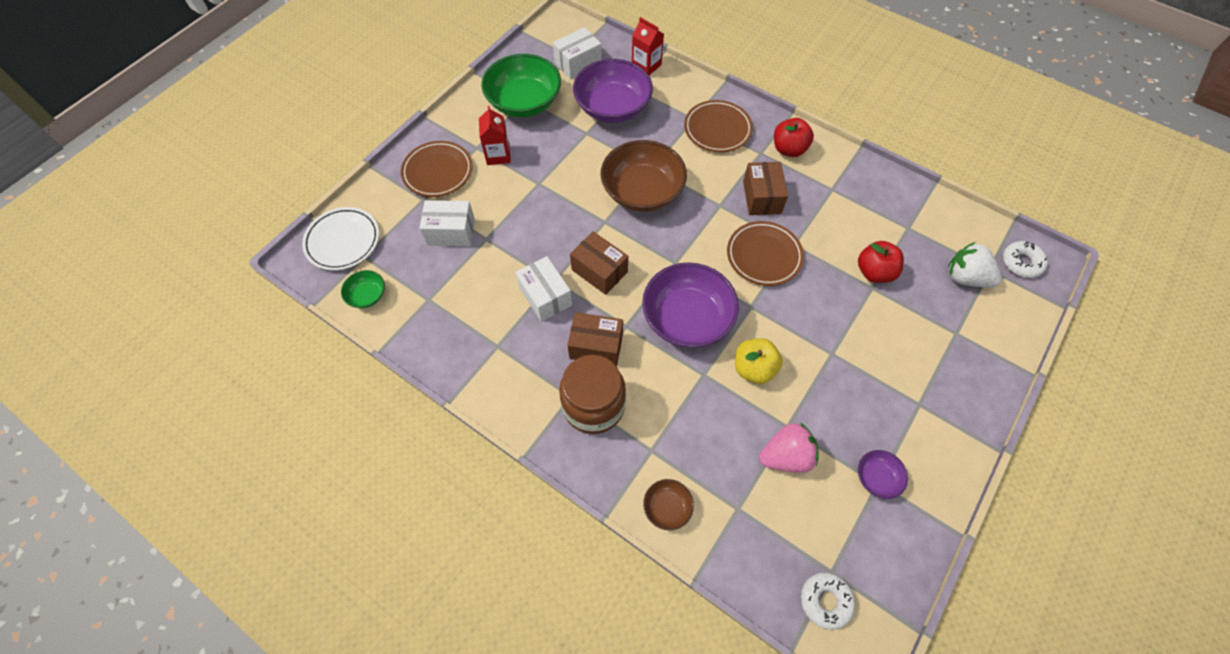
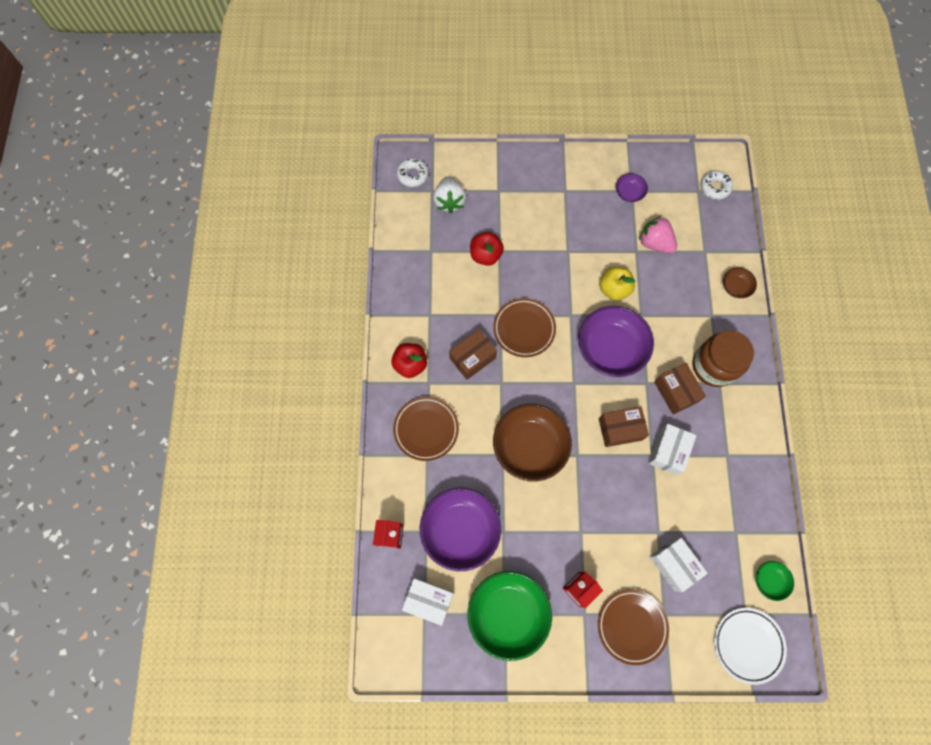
camera: 125 degrees left, 10 degrees up
(599, 271) = (620, 429): brown box -> brown box turned 75 degrees clockwise

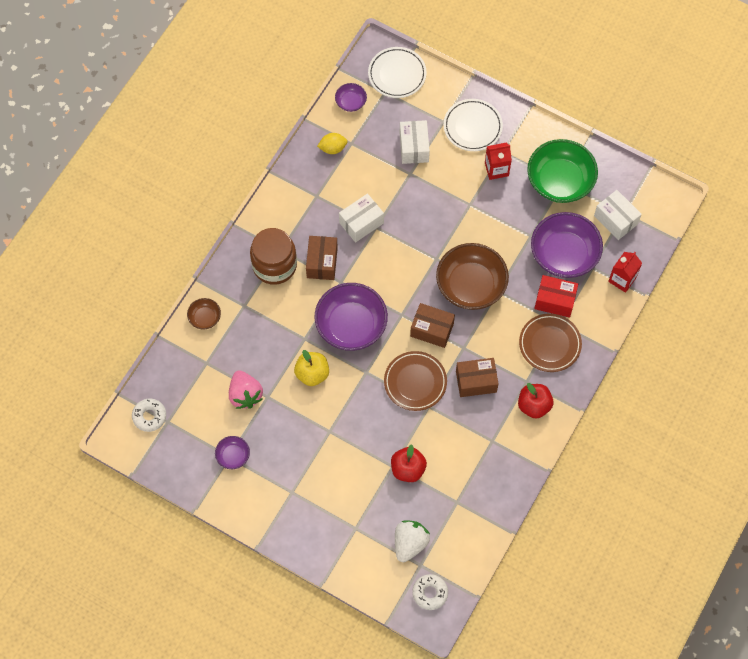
camera: 150 degrees left, 5 degrees down
(444, 475) = (554, 301): none -> red box
(620, 429) = (388, 259): brown box -> brown box (432, 330)
(632, 626) = (472, 127): brown plate -> white plate
(749, 516) = (332, 148): none -> yellow lemon
(769, 580) = (351, 102): green bowl -> purple bowl

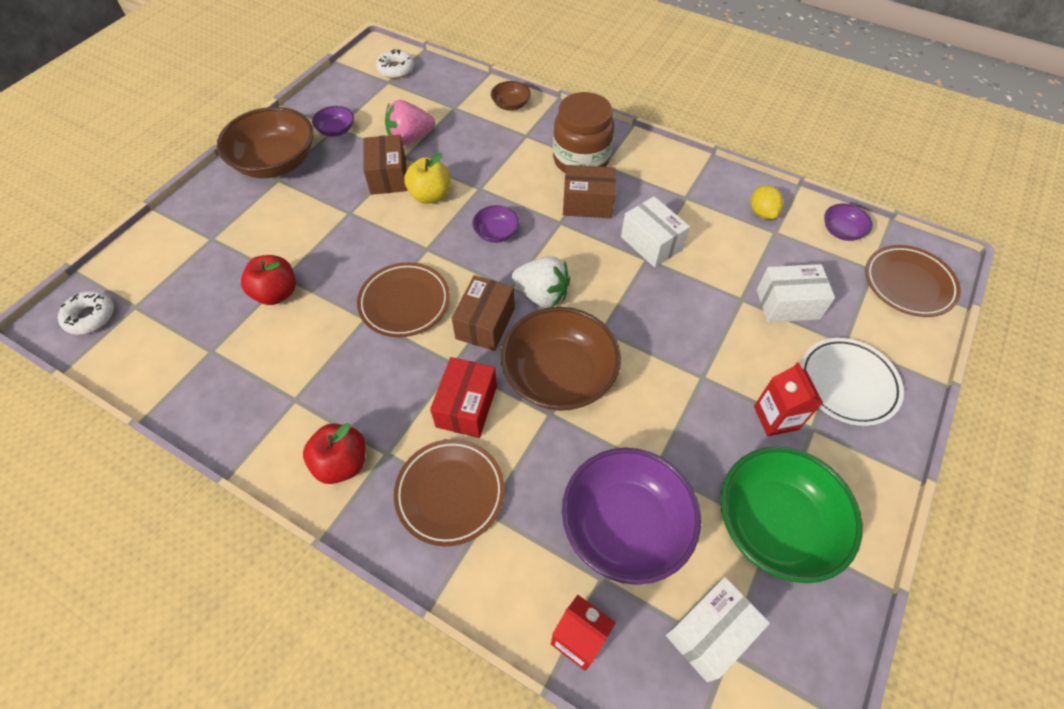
camera: 90 degrees right, 10 degrees down
(272, 497) = (276, 162): none -> brown bowl
(351, 325) = (496, 233): purple bowl -> purple bowl, size x0.47
(397, 74) = (908, 284): white plate -> brown plate
(410, 543) = (170, 295): white strawberry -> white strawberry (542, 295)
(476, 381) = (395, 379): brown box -> brown box (388, 176)
(554, 301) = (532, 505): red box -> red box (466, 406)

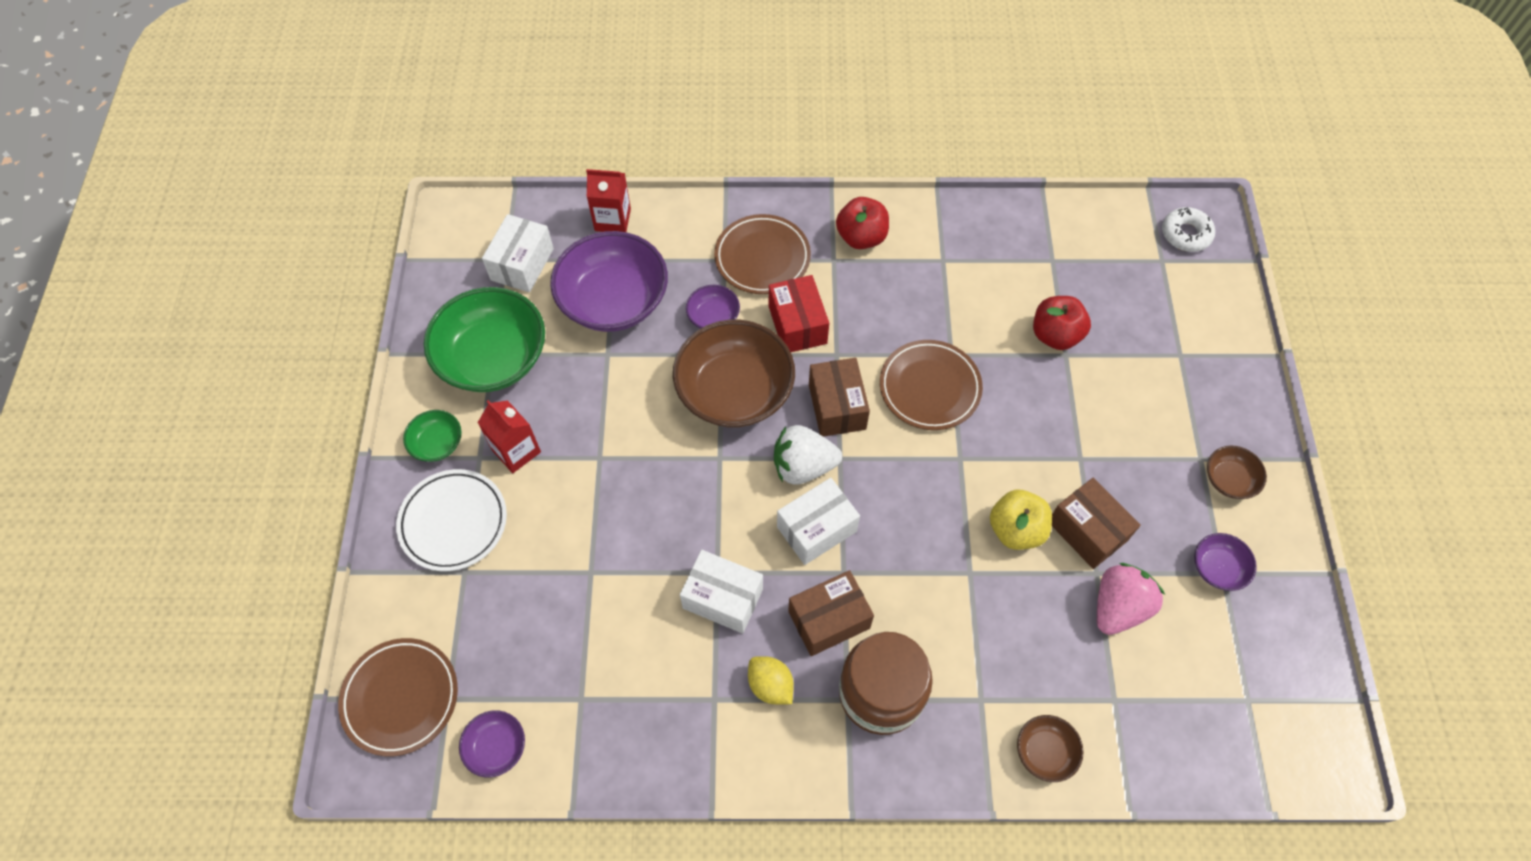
camera: 150 degrees right, 5 degrees up
(276, 162) = (1229, 480): brown bowl -> brown bowl, size x0.47
(396, 69) = (1263, 735): white donut -> none
(496, 233) = (903, 518): purple bowl -> purple bowl (713, 317)
(762, 213) = (607, 725): yellow lemon -> yellow lemon (770, 685)
(787, 304) = (537, 592): white box -> white box (816, 529)
(851, 461) = (437, 443): none -> green bowl

